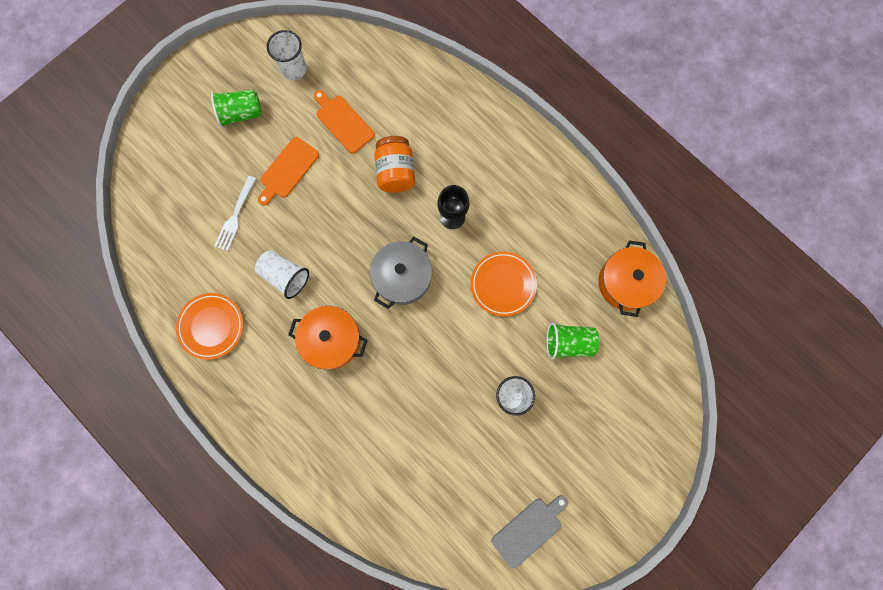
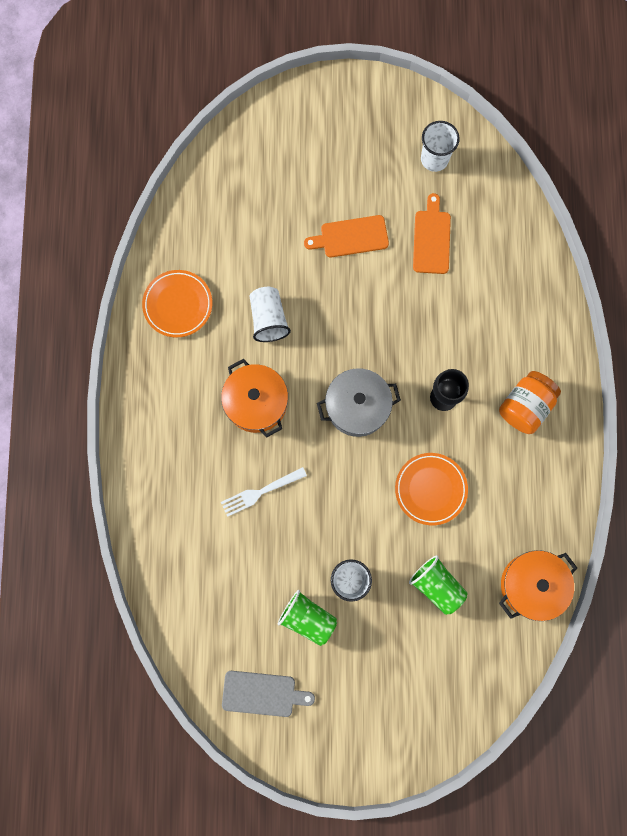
camera: 45 degrees right, 0 degrees up
(235, 215) = (276, 235): white fork -> white fork (261, 491)
(241, 113) = (358, 158): green cup -> green cup (308, 618)
(396, 172) = (434, 318): orange jar -> orange jar (525, 406)

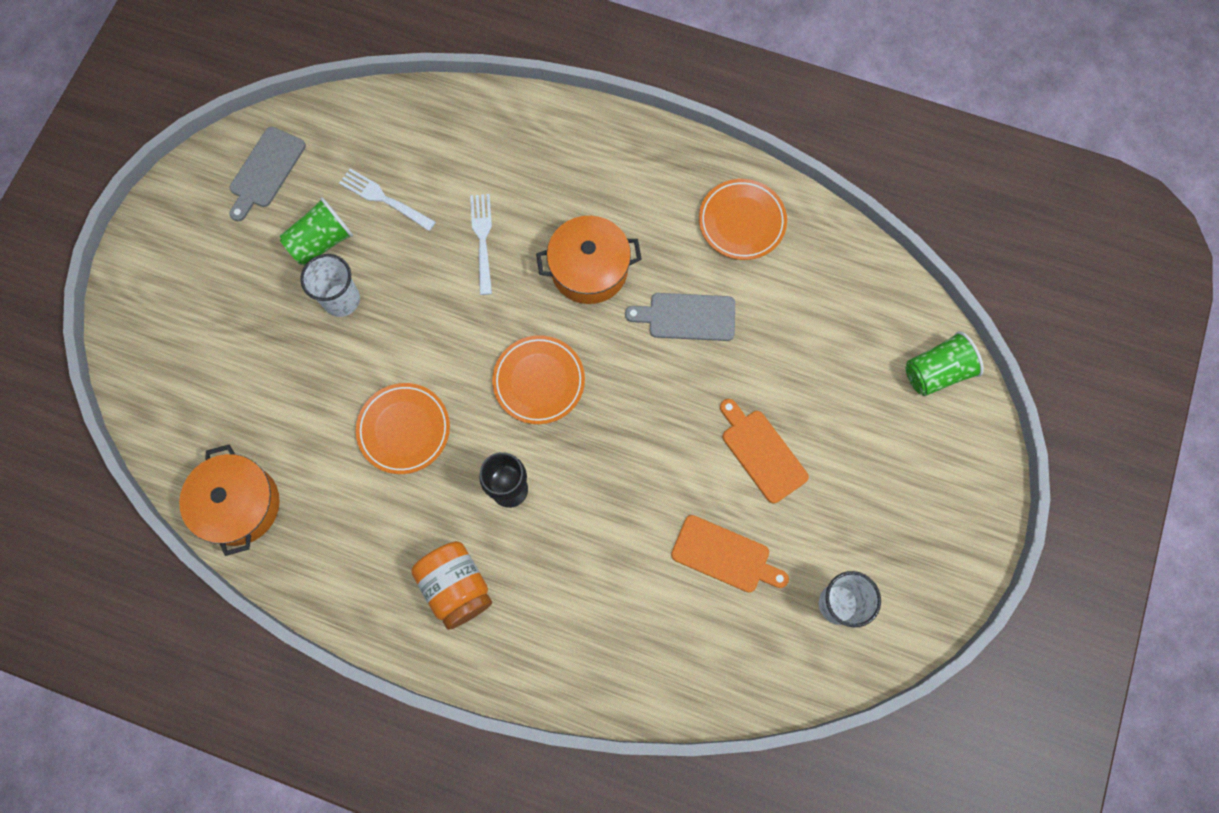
camera: 110 degrees right, 5 degrees down
(253, 583) = (385, 199): none -> white fork
(268, 319) = (687, 317): white cup -> grey cutting board
(351, 237) = (761, 452): orange cutting board -> orange cutting board turned 45 degrees counterclockwise
(357, 406) = (539, 381): grey pot -> orange plate
(436, 585) = (291, 394): green cup -> green cup (936, 372)

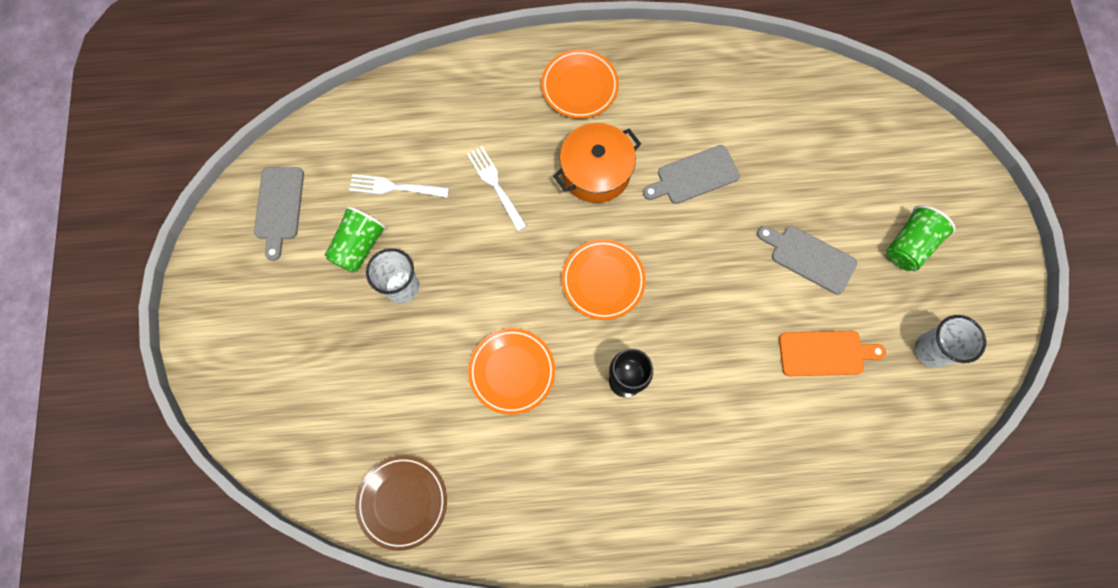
camera: 25 degrees left, 0 degrees up
(239, 505) = (402, 502): orange pot -> brown plate
(456, 587) = (625, 483): orange jar -> none
(741, 222) = (696, 83): orange plate -> orange plate (579, 86)
(761, 452) = (809, 257): orange cutting board -> grey cutting board
(936, 372) = (906, 135): green cup -> green cup (909, 246)

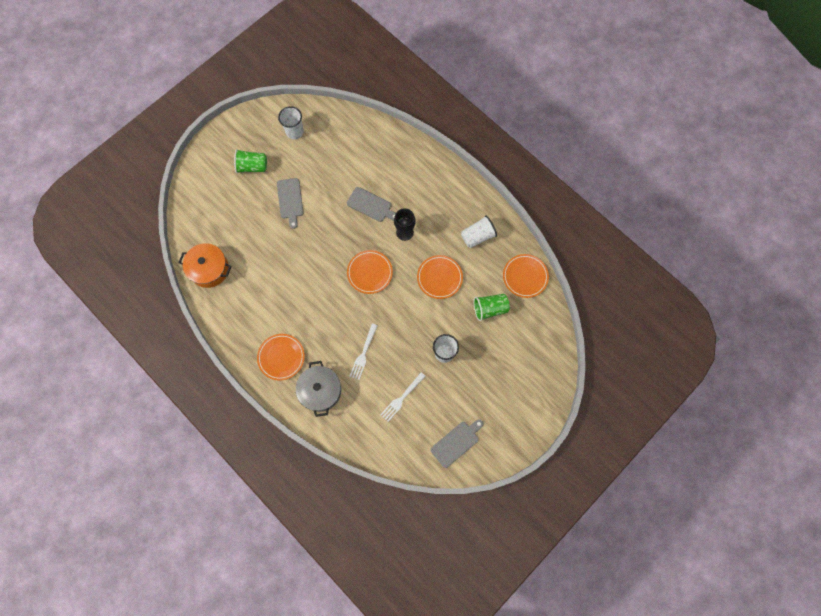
camera: 130 degrees left, 0 degrees up
(359, 246) = (442, 388): green cup -> green cup (489, 309)
(395, 187) = (402, 398): white fork -> white fork turned 75 degrees clockwise
(402, 502) = (525, 276): brown plate -> orange plate
(495, 100) = (320, 391): none -> grey pot
(527, 486) = (477, 236): none -> white cup
(596, 172) = (320, 315): orange pot -> orange pot (209, 269)
(694, 176) = (288, 272): grey cutting board -> grey cutting board (371, 205)
(825, 353) = (329, 168): orange cutting board -> none

